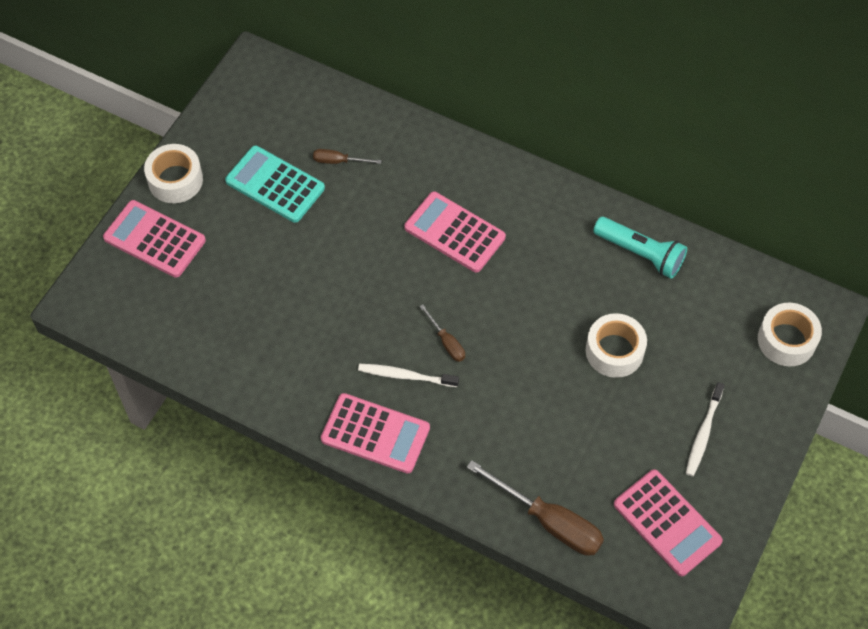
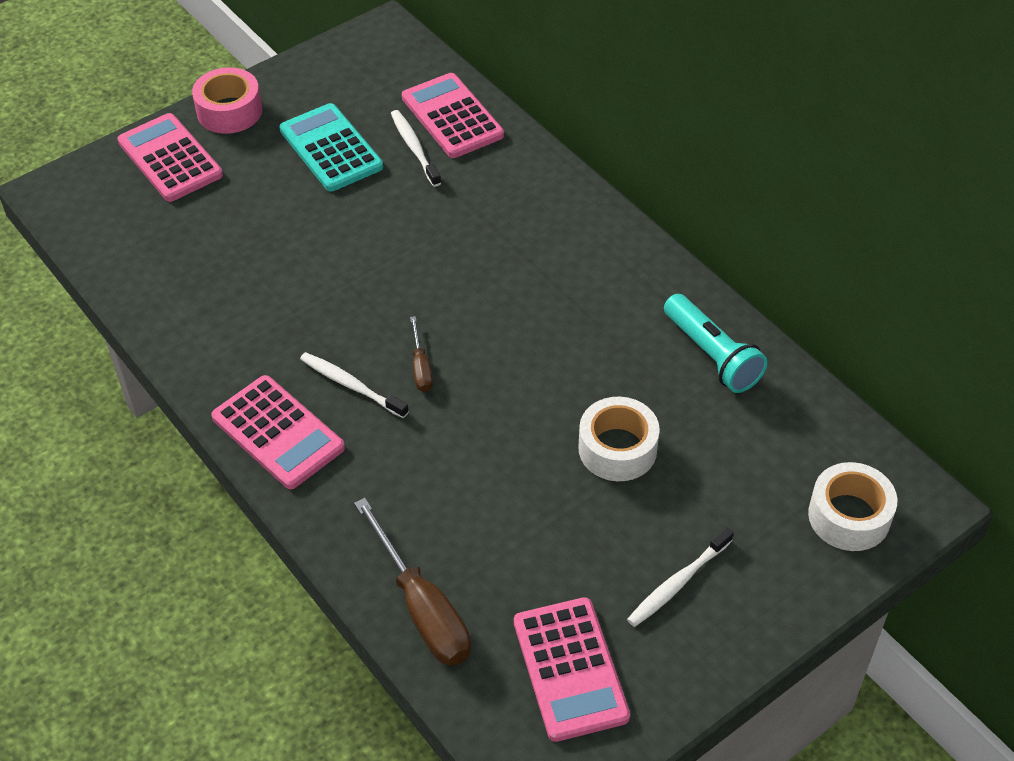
camera: 25 degrees right, 10 degrees down
(175, 180) = (229, 111): white tape -> pink tape
(338, 161) = (414, 148): brown screwdriver -> white toothbrush
(454, 233) = (500, 259): pink calculator -> pink calculator (452, 117)

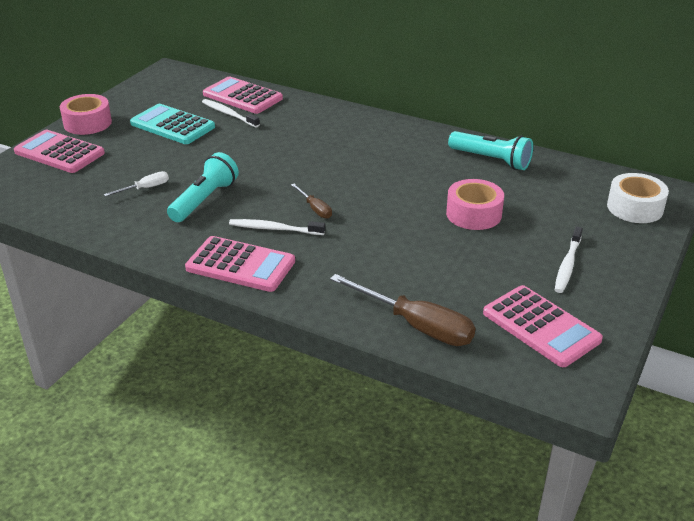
camera: 25 degrees left, 15 degrees down
(238, 259) = (145, 188): none -> white screwdriver
(296, 304) = (204, 200): none -> turquoise flashlight
(617, 449) = (473, 214): white tape -> pink tape

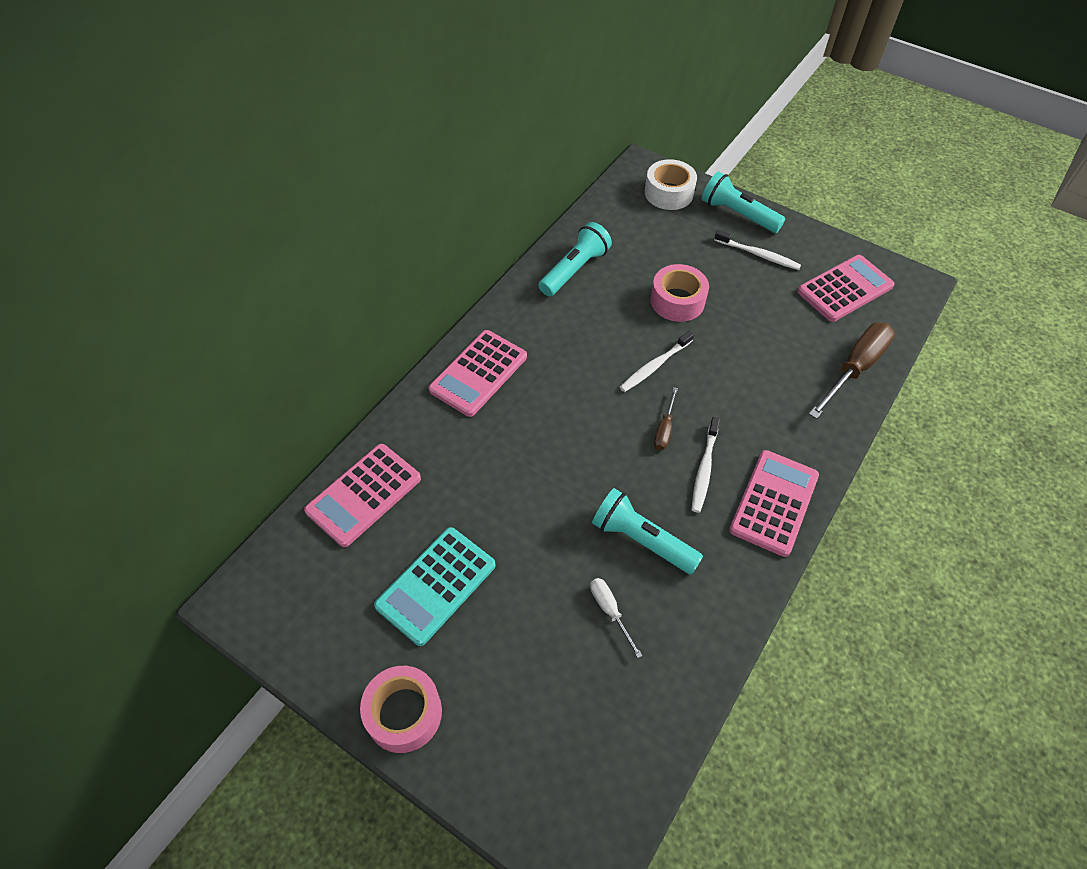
camera: 85 degrees left, 20 degrees up
(59, 153) = (496, 745): pink calculator -> pink calculator (478, 373)
(229, 114) = (416, 512): white toothbrush -> white toothbrush (655, 366)
(315, 209) = (664, 429): brown screwdriver -> brown screwdriver turned 135 degrees clockwise
(628, 252) = (738, 214): none -> turquoise flashlight

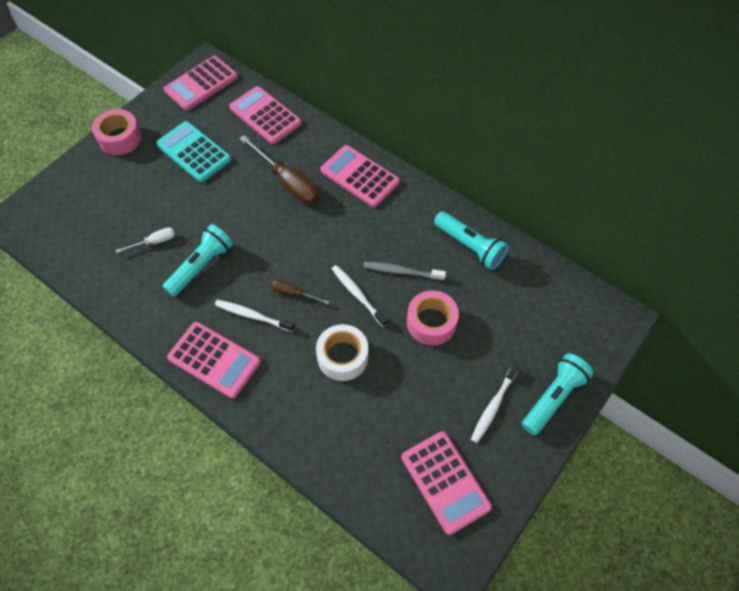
camera: 95 degrees right, 5 degrees up
(284, 600) = (201, 84): none -> pink calculator
(616, 327) = (402, 271): none -> grey toothbrush
(668, 193) = (581, 336): white tape -> white tape (342, 357)
(854, 368) = (341, 462): brown screwdriver -> brown screwdriver (288, 182)

